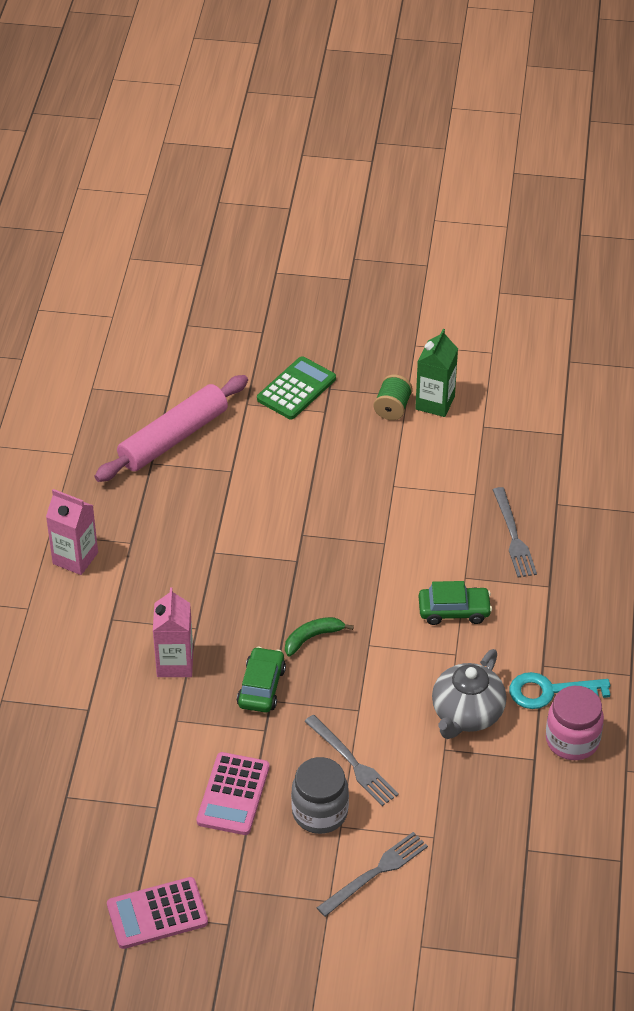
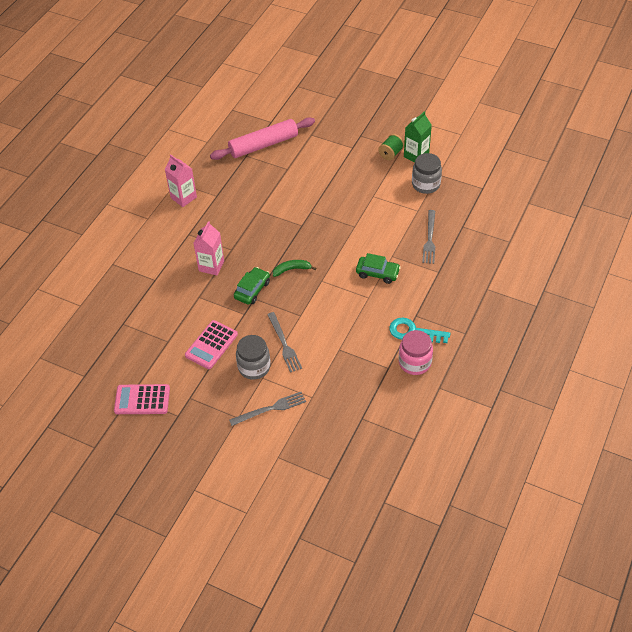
camera: 20 degrees right, 5 degrees up
(296, 389) = (342, 132): green calculator -> none
(466, 714) = (360, 332): grey teapot -> none
(470, 448) = (426, 184): none -> grey jar

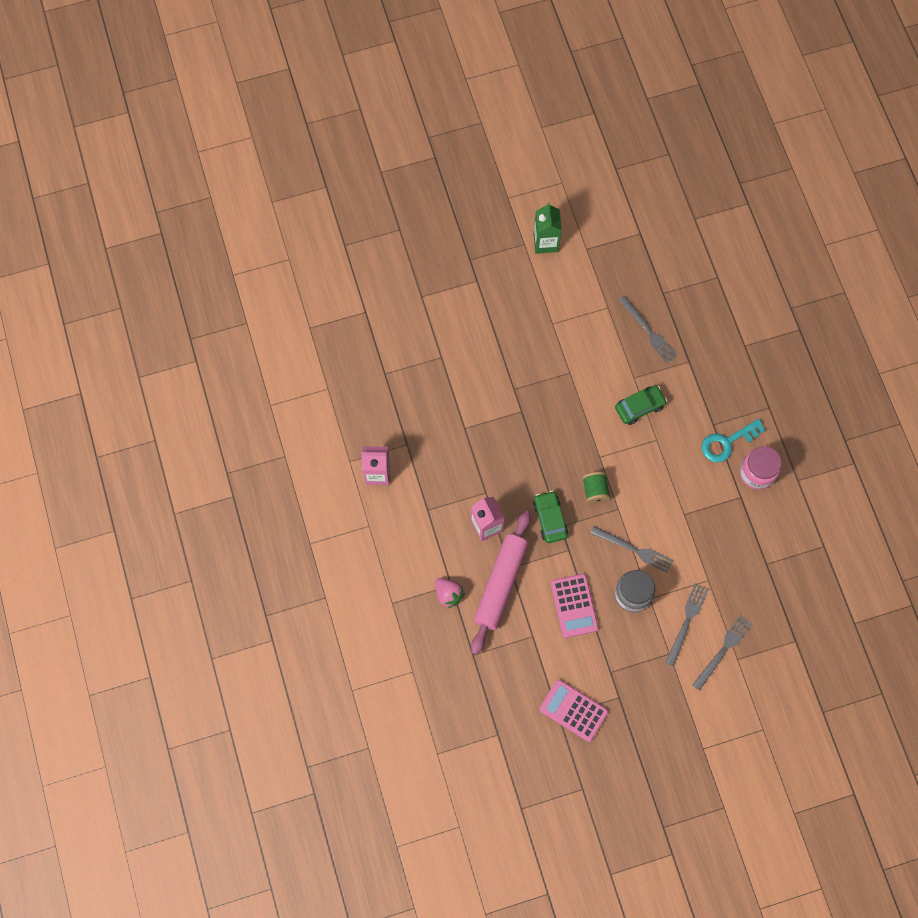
camera: 45 degrees left, 20 degrees up
(142, 400) = (573, 710): pink calculator -> pink calculator turned 75 degrees clockwise
(147, 283) = (448, 594): none -> pink strawberry
(263, 145) = (388, 346): pink rolling pin -> pink rolling pin (500, 584)
(274, 444) = (723, 650): none -> grey fork
(292, 269) = (562, 467): green banana -> none
(391, 153) = (520, 259): green spool -> green spool (595, 491)
(426, 184) = (587, 270): grey jar -> none

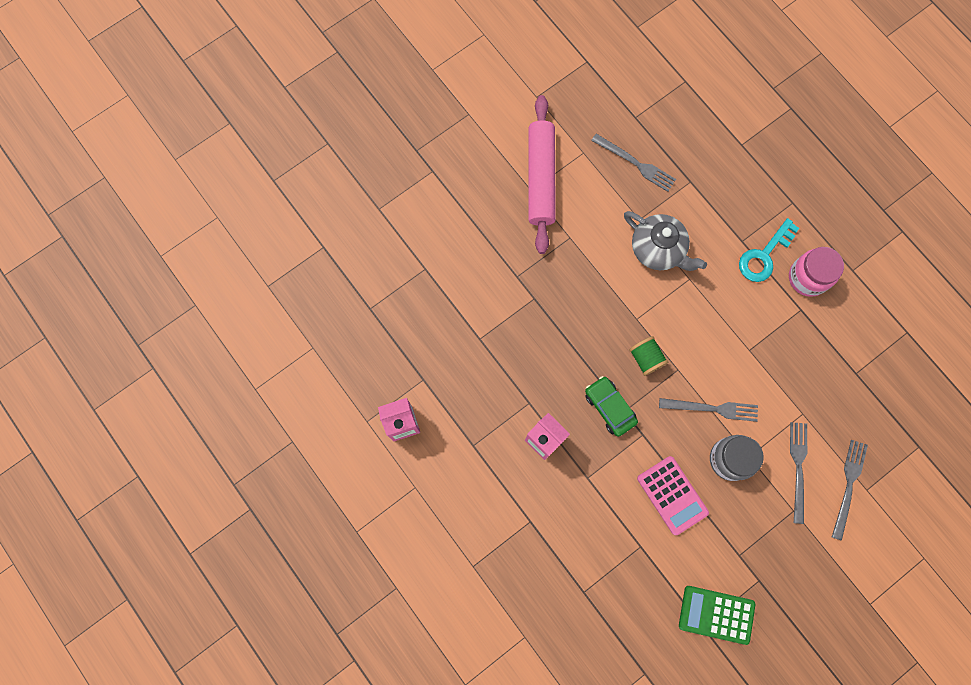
camera: 20 degrees left, 5 degrees up
(448, 594) = (531, 533): pink strawberry -> none
(500, 584) = (583, 500): pink rolling pin -> pink rolling pin (540, 178)
(545, 242) = (490, 104): green carton -> none
(573, 710) = (716, 614): pink calculator -> green calculator
(639, 407) = (658, 249): green car -> grey teapot

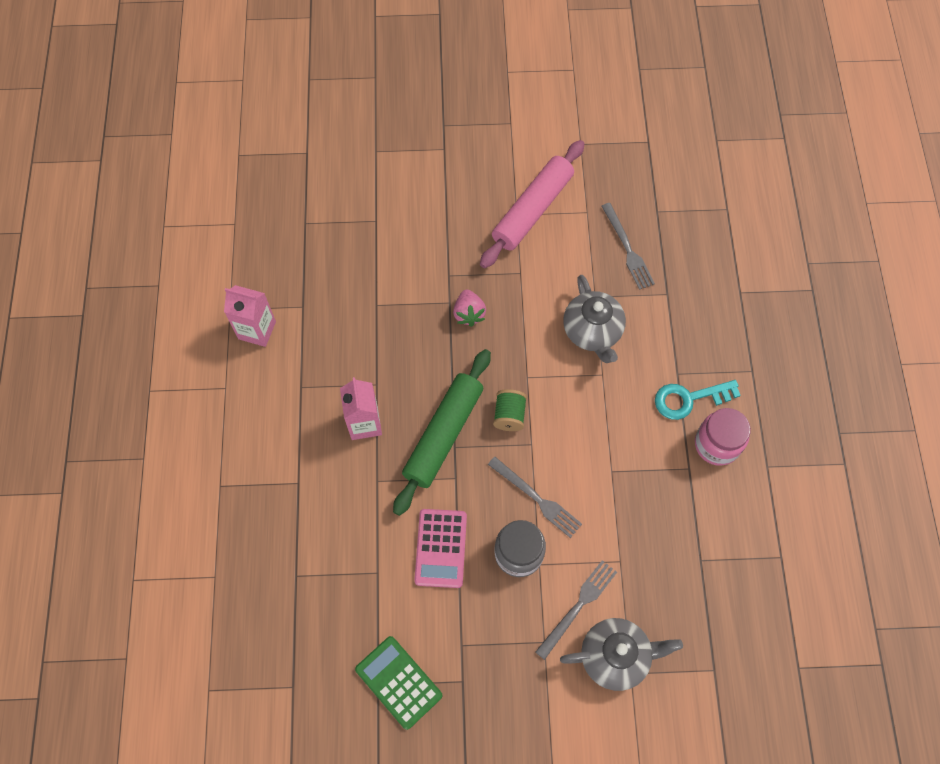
camera: 35 degrees right, 10 degrees down
(556, 297) = (469, 314): none -> pink strawberry
(609, 407) = (444, 435): green car -> green rolling pin
(848, 485) = (615, 656): grey fork -> grey teapot

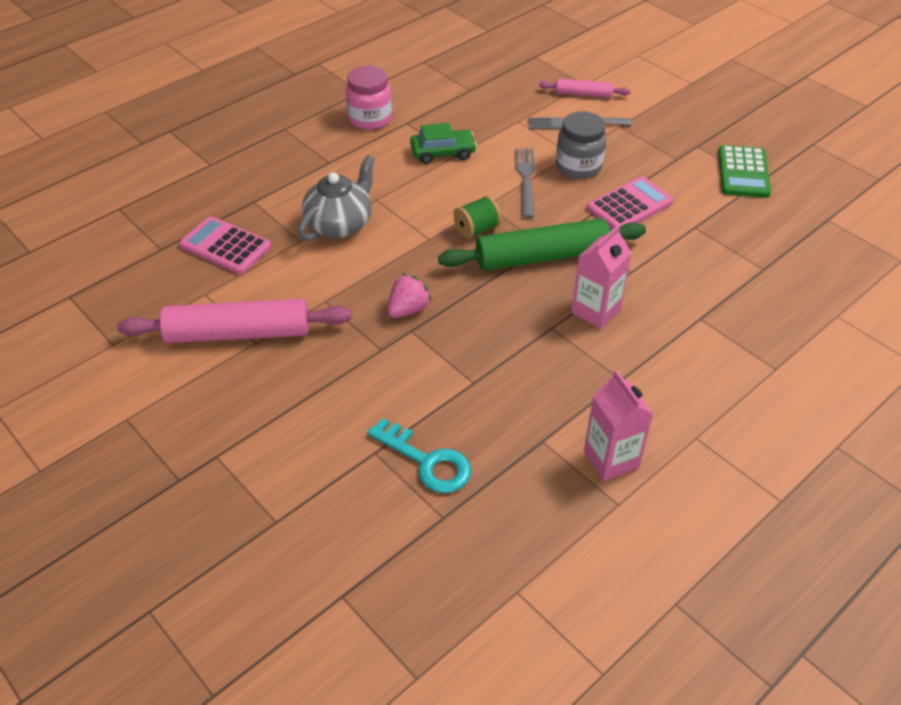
camera: 130 degrees left, 20 degrees down
(615, 656) = (583, 94): grey teapot -> pink rolling pin
(623, 464) = (443, 152): none -> green car
(627, 249) = (225, 246): grey fork -> pink calculator
(688, 399) = (346, 147): turquoise key -> turquoise key (427, 462)

